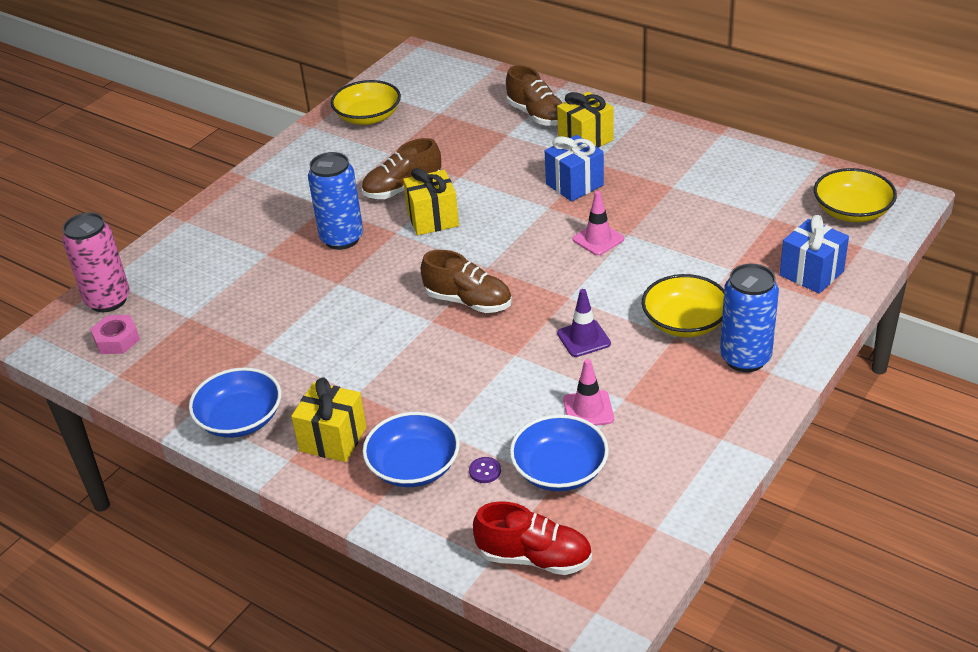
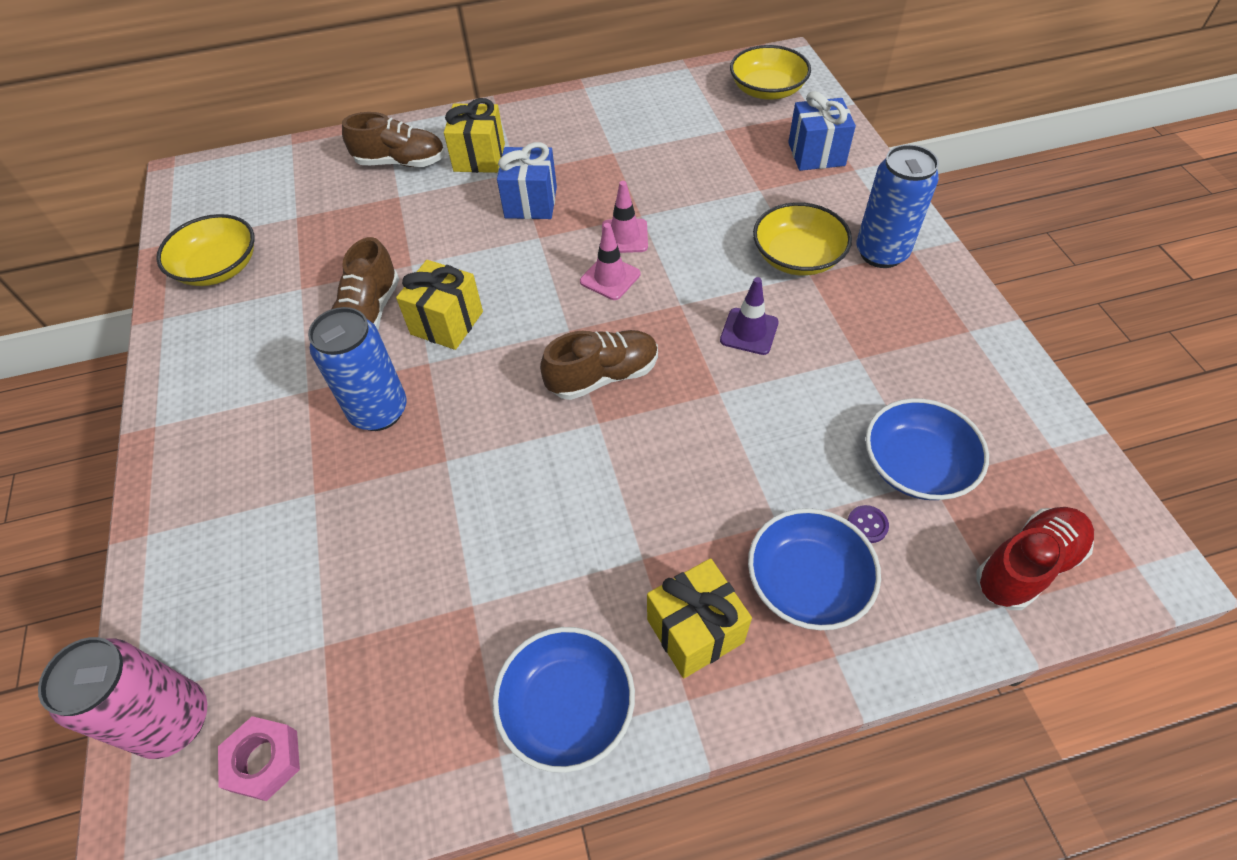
camera: 50 degrees left, 15 degrees up
(588, 409) = (850, 391): pink traffic cone -> pink traffic cone (610, 278)

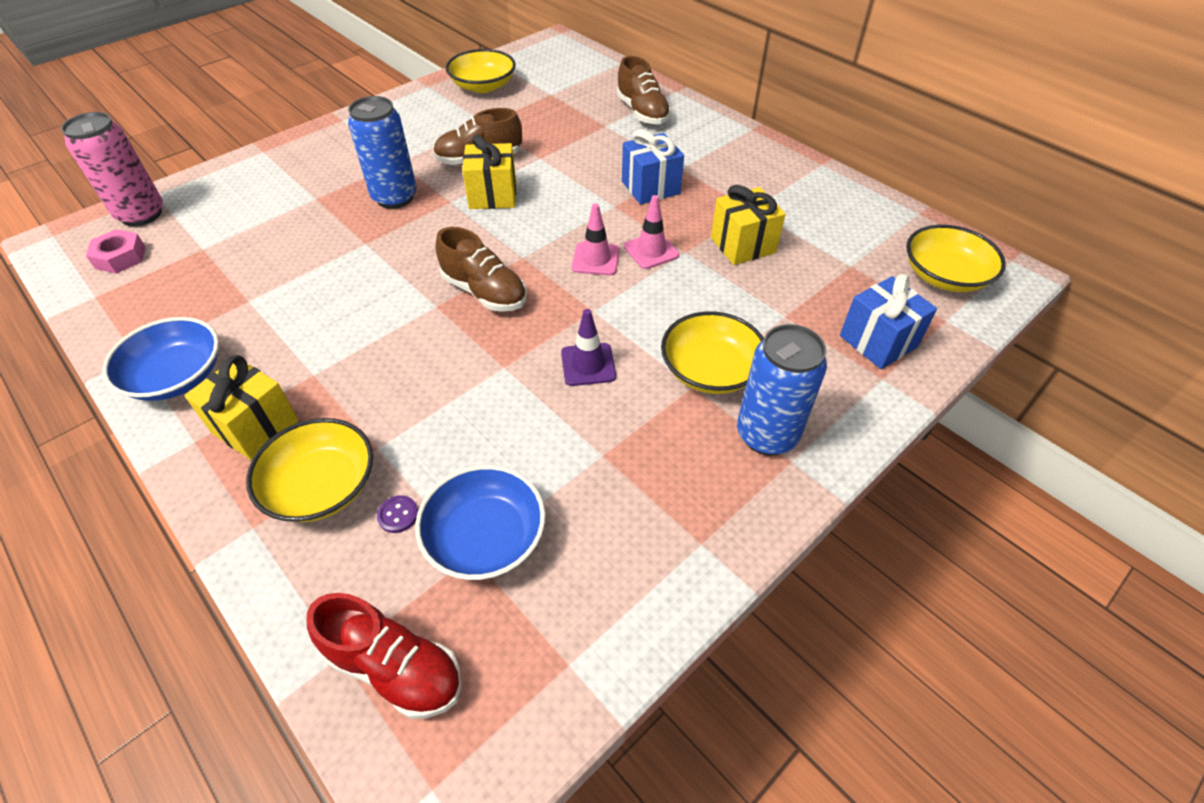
camera: 60 degrees right, 5 degrees down
(479, 157) = (680, 144): yellow gift -> yellow gift (742, 245)
(807, 582) = (322, 486): blue bowl -> yellow bowl

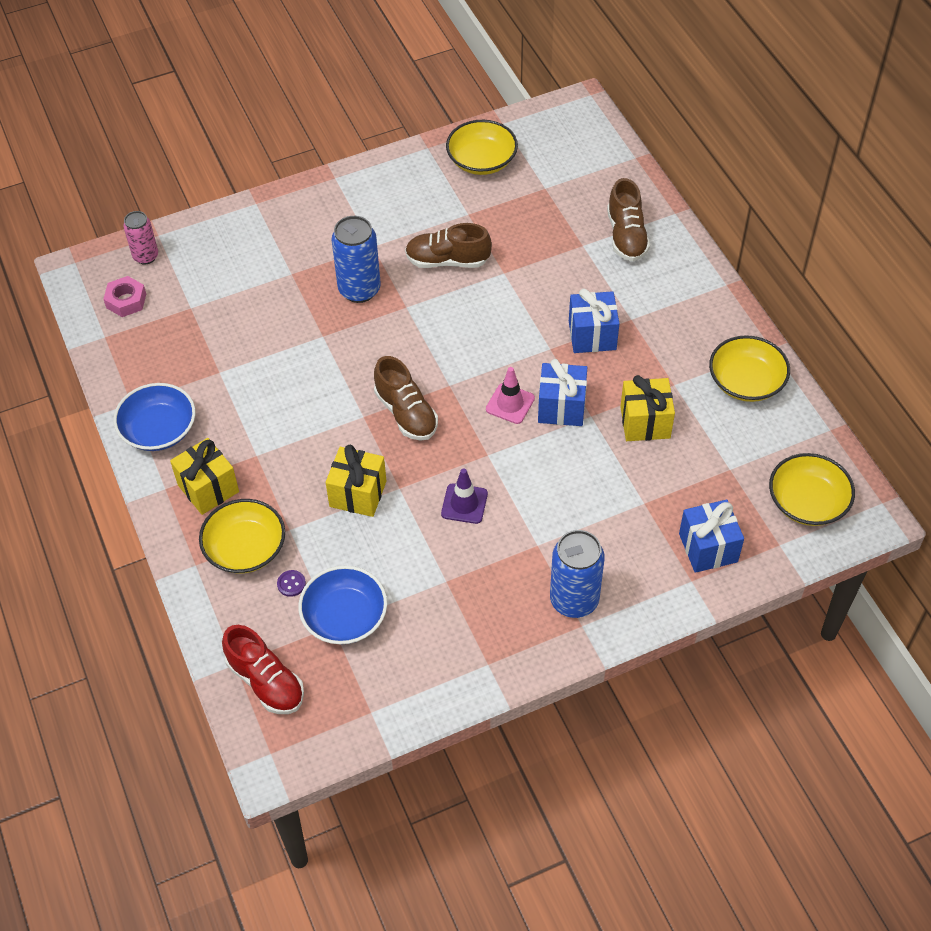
camera: 20 degrees right, 5 degrees up
(141, 214) = (146, 256): pink can -> pink can, size x0.63
(493, 195) = (446, 309): yellow gift -> yellow gift (358, 494)
(651, 251) = (561, 407): pink traffic cone -> blue gift
(710, 370) = (557, 535): yellow bowl -> yellow bowl (746, 381)

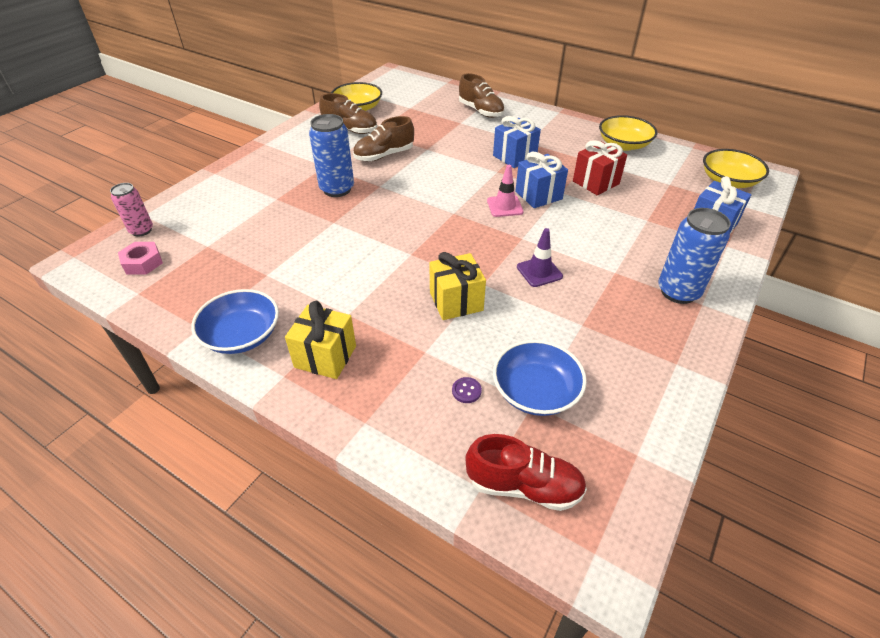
camera: 35 degrees left, 10 degrees down
(245, 548) = (400, 385): yellow bowl -> none
(406, 413) = (440, 239): brown shoe -> brown shoe (350, 129)
(645, 422) = (595, 182): yellow gift -> red gift

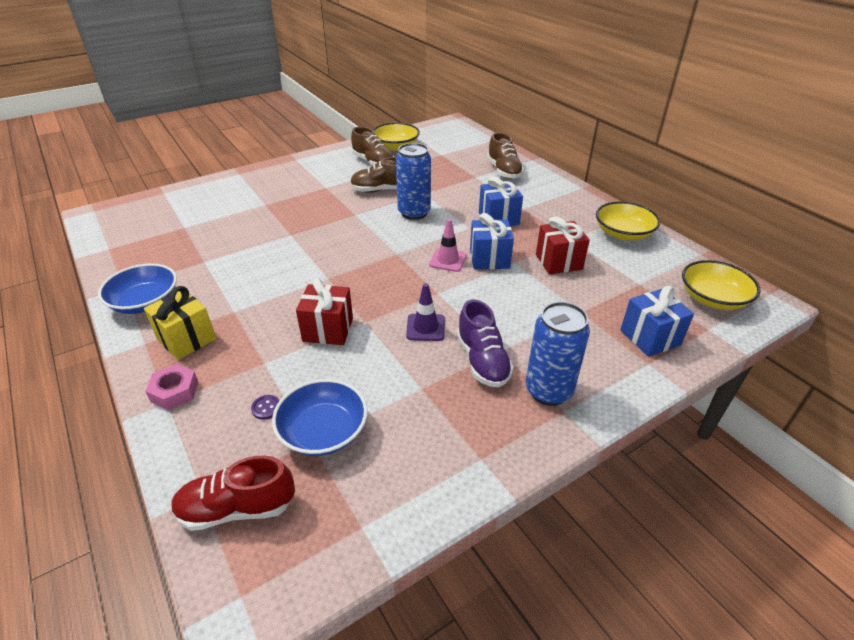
camera: 25 degrees right, 5 degrees down
(141, 230) = (152, 204): pink can -> none
(143, 263) = (131, 227): pink nut -> pink nut (174, 391)
(337, 189) = (318, 208): blue can -> blue can (414, 213)
(456, 301) = (328, 330): yellow gift -> red gift
(524, 486) = (237, 508): red shoe -> red shoe turned 135 degrees clockwise
(609, 285) = (482, 361): none -> purple shoe

